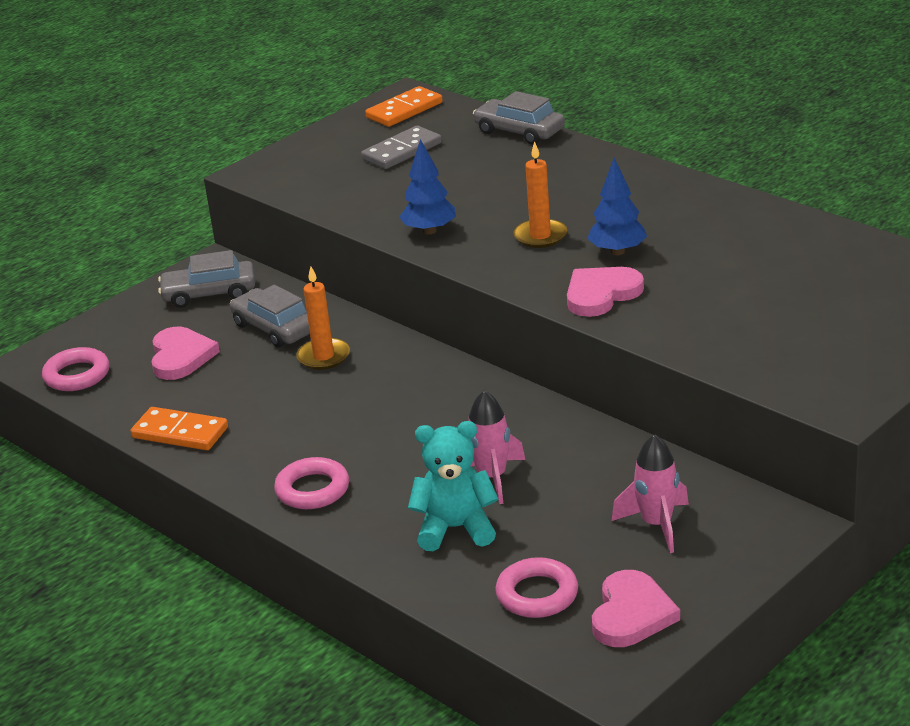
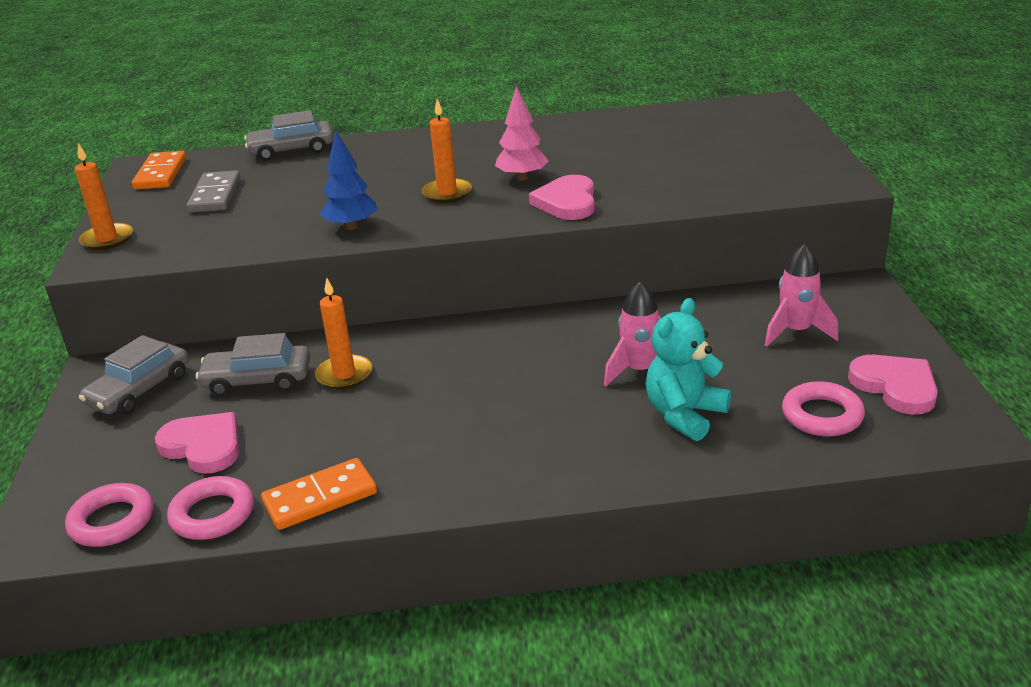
camera: 50 degrees left, 0 degrees up
(286, 157) = (107, 239): none -> orange candle
(312, 489) = (526, 461): pink ring -> pink ring (212, 514)
(617, 251) = (522, 178): blue tree -> pink tree

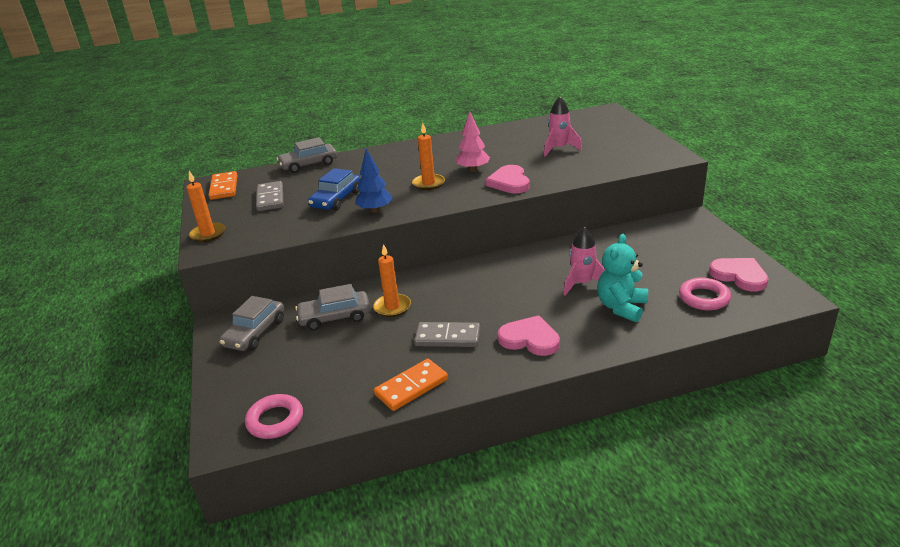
camera: 10 degrees left, 0 degrees up
(203, 446) = (317, 364): pink heart -> pink heart (530, 339)
(212, 514) = (343, 407): pink ring -> none
(305, 205) = (336, 199): none -> blue car
(404, 430) = (447, 337): none -> grey domino
(796, 332) = (667, 250): pink rocket -> pink rocket (559, 149)

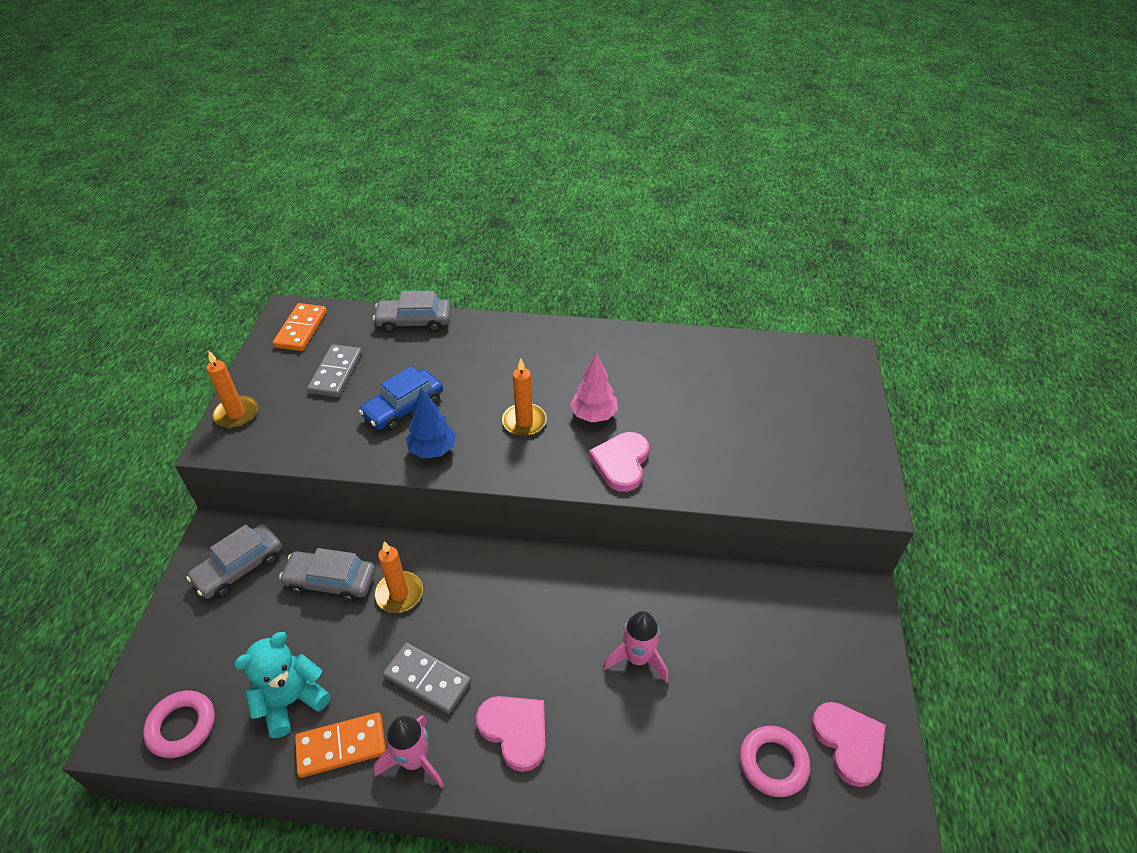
camera: 20 degrees right, 15 degrees up
(559, 149) = (728, 416): pink rocket -> pink rocket (414, 760)
(621, 307) = (658, 728): turquoise teddy bear -> turquoise teddy bear (291, 700)

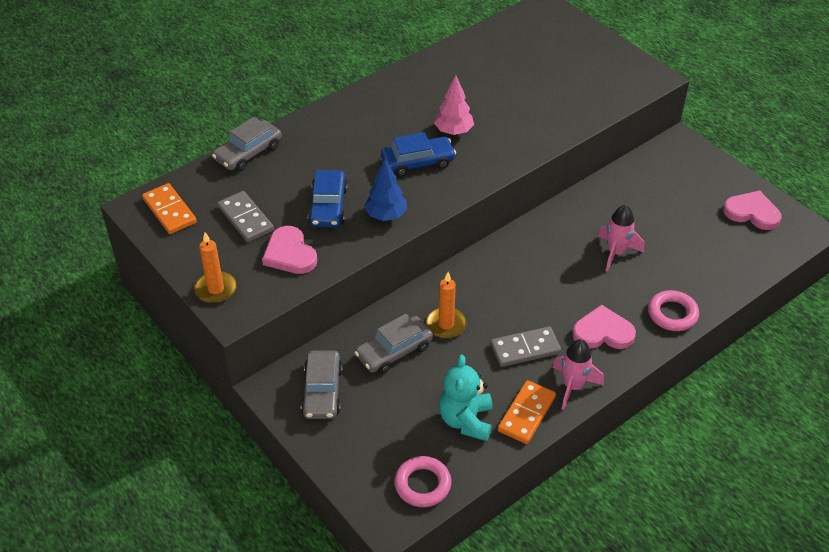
camera: 45 degrees left, 0 degrees up
(524, 421) = (418, 162): orange candle -> blue car
(621, 463) = (506, 146): pink heart -> pink heart (290, 254)
(773, 763) = (732, 247): pink ring -> pink ring (672, 314)

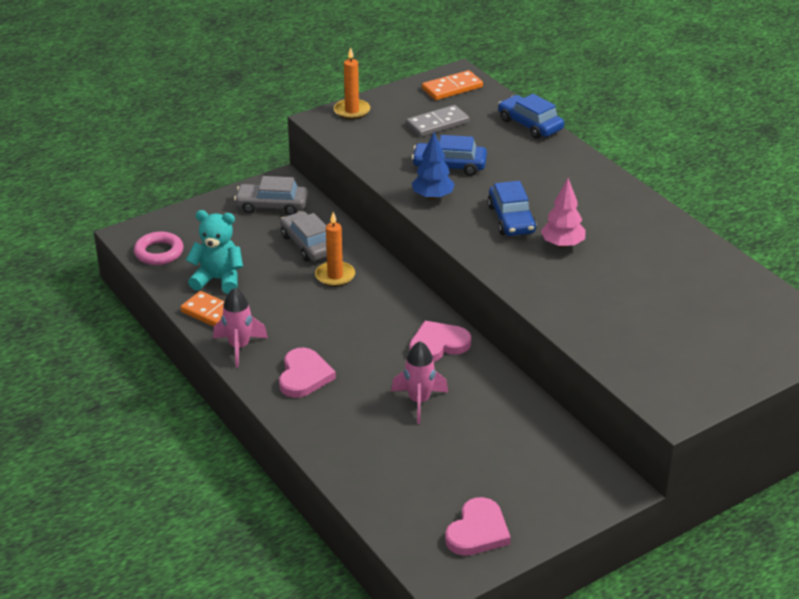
camera: 95 degrees right, 10 degrees down
(248, 153) = (530, 124): grey car -> blue car
(290, 254) = (388, 145): pink heart -> pink heart (438, 345)
(525, 349) = (293, 322): grey domino -> none
(672, 314) = (319, 431): pink ring -> none

